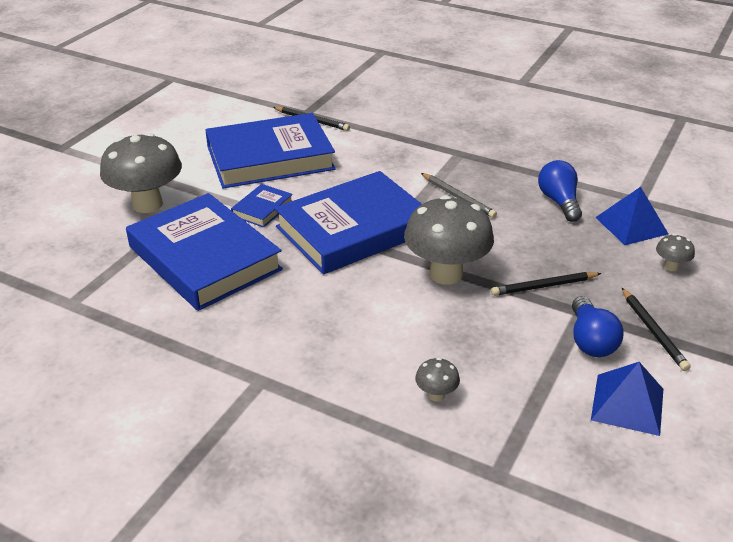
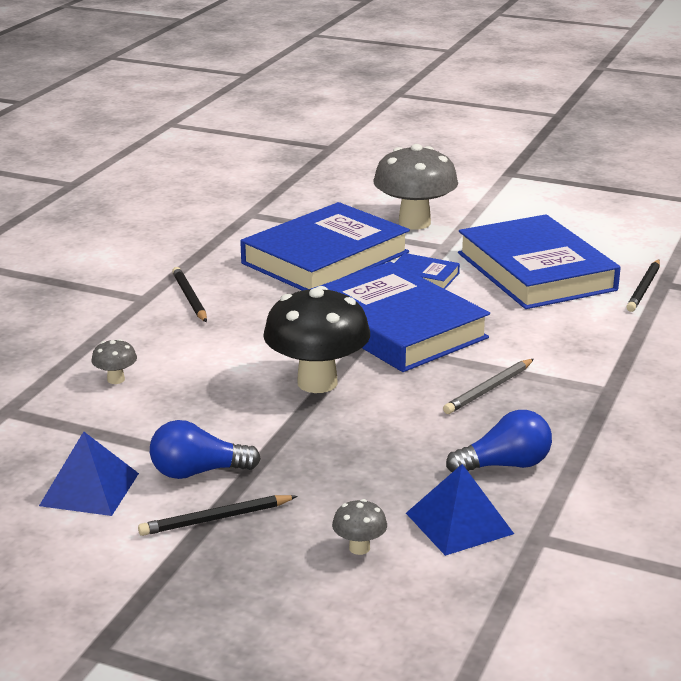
camera: 85 degrees right, 10 degrees down
(446, 274) = (317, 383): grey mushroom -> black mushroom
(543, 286) = (301, 445): black pencil -> black pencil (189, 298)

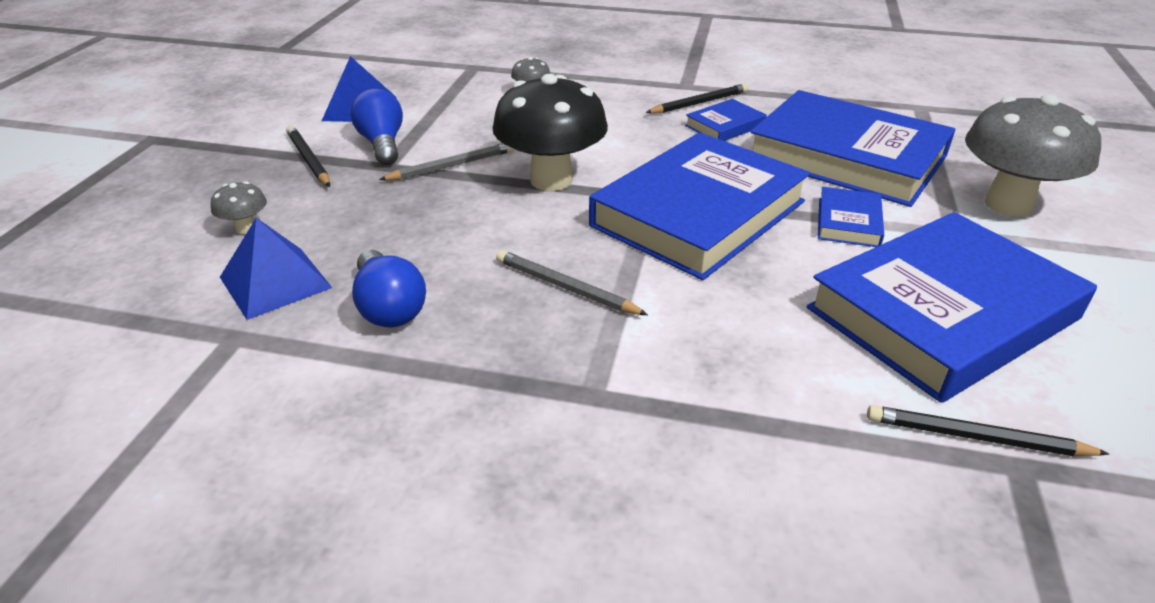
camera: 80 degrees right, 10 degrees up
(244, 294) = (724, 126): none -> blue book
(268, 431) = (452, 166): none -> grey pencil

